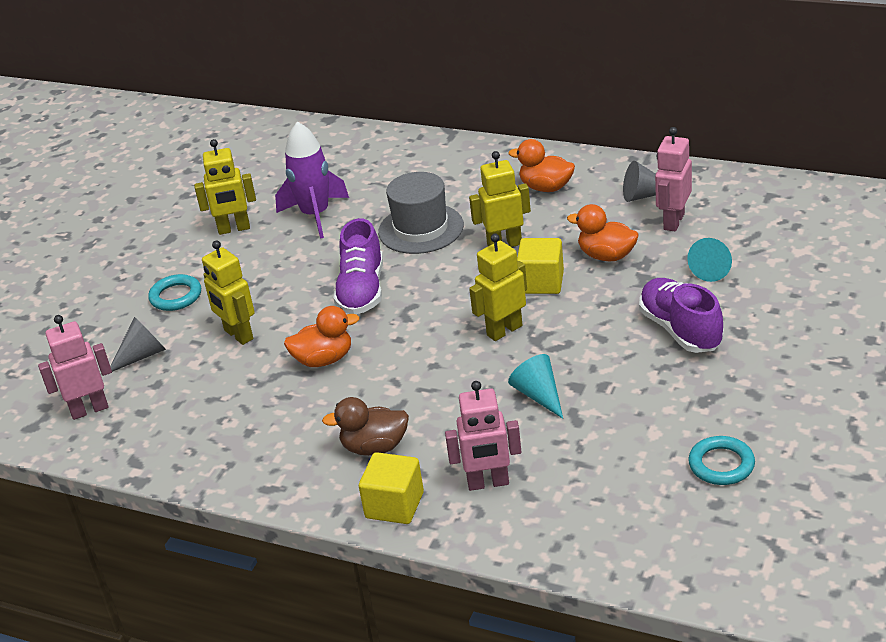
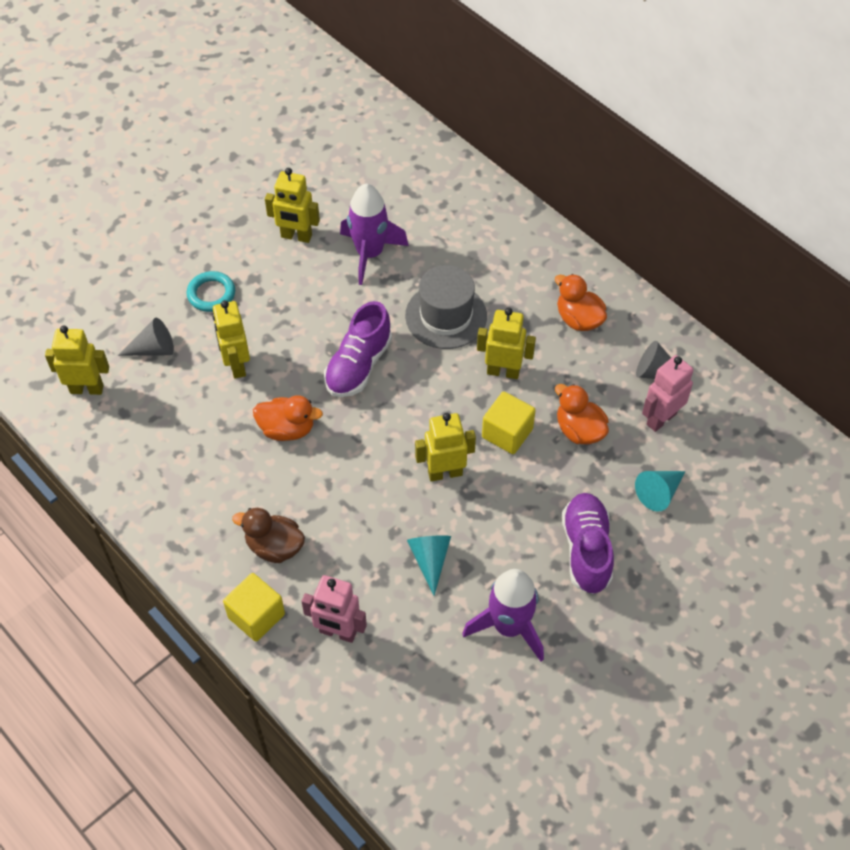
camera: 20 degrees right, 20 degrees up
(89, 409) = (87, 389): pink robot -> yellow robot
(653, 410) = (509, 627): none -> purple rocket
(721, 464) = (526, 714): turquoise ring -> none

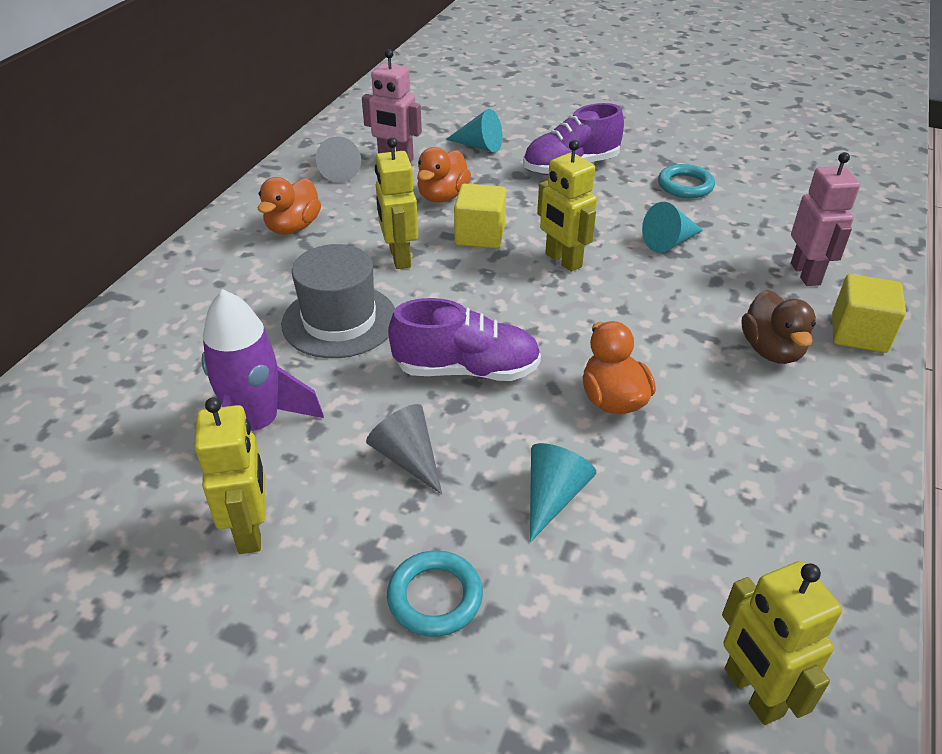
camera: 115 degrees left, 15 degrees down
(153, 349) = (601, 628): grey cone -> grey cone (408, 458)
(236, 365) = (553, 497): yellow robot -> turquoise cone
(509, 627) = (685, 185): purple rocket -> turquoise ring

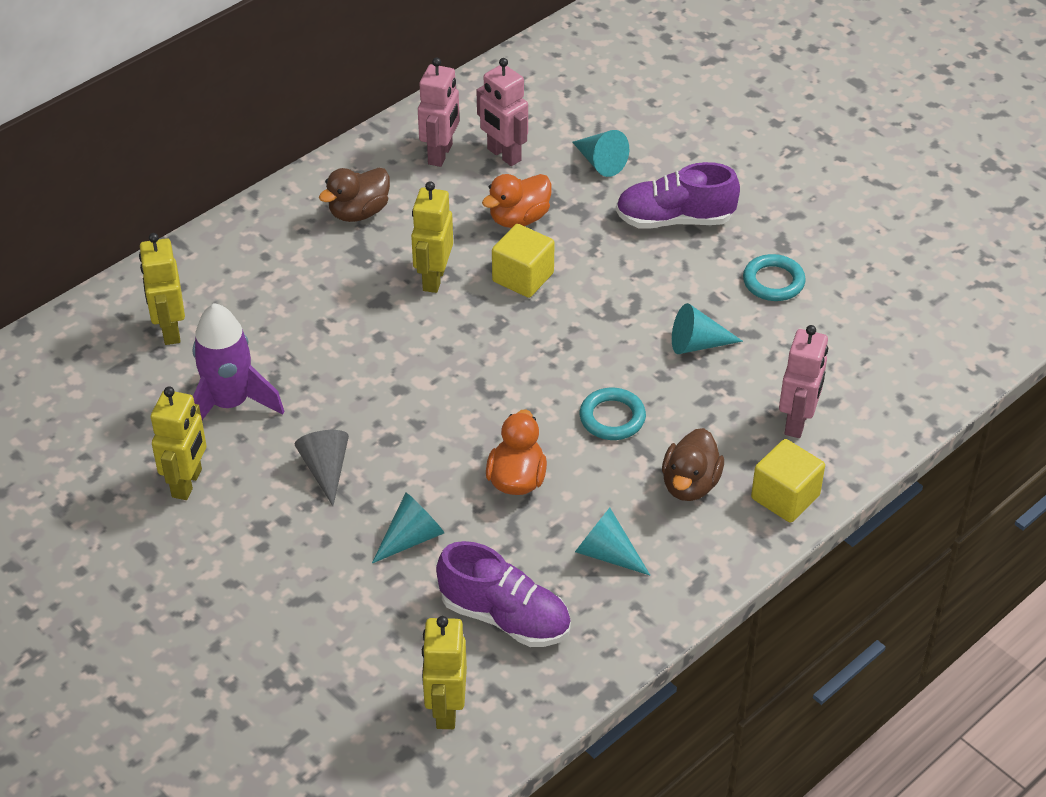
camera: 25 degrees right, 5 degrees up
(293, 227) = (359, 212): orange duck -> brown duck
(339, 321) = (344, 329): grey hat -> none
(340, 171) = (440, 154): grey cone -> pink robot
(435, 597) = (283, 574): turquoise ring -> turquoise ring (612, 418)
(467, 370) = (418, 412): purple shoe -> purple shoe (505, 617)
(563, 260) = (579, 331): yellow robot -> yellow robot (170, 330)
(759, 439) = (607, 553): none -> turquoise cone

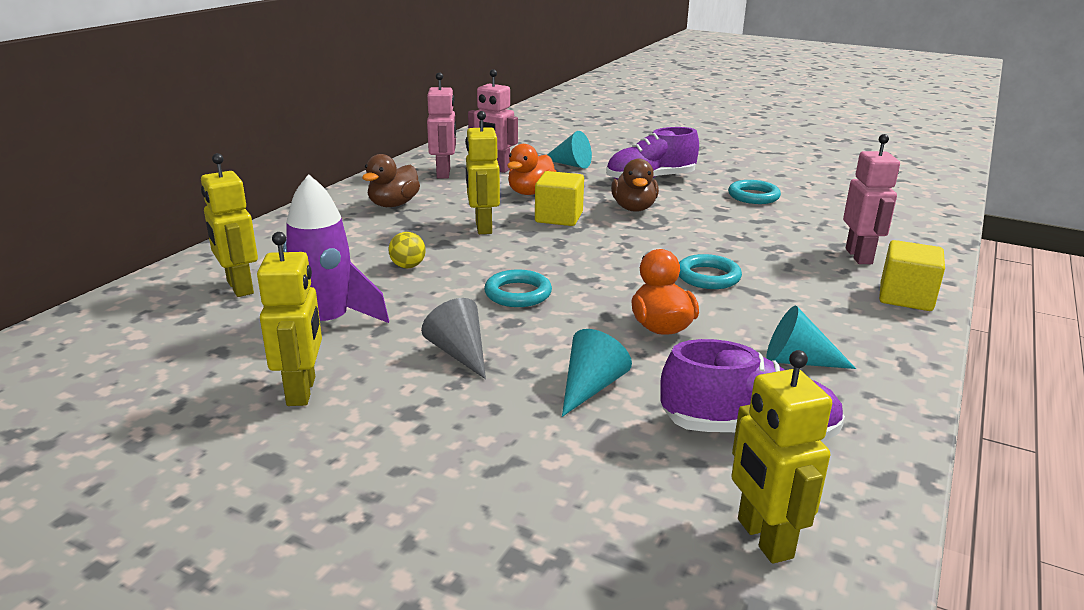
camera: 20 degrees left, 20 degrees down
(331, 332) = (408, 266): none -> yellow ball
(414, 400) = (518, 293): none -> turquoise ring
(690, 484) = (819, 303): brown duck -> brown duck (634, 208)
(697, 344) = (733, 230): turquoise cone -> none

